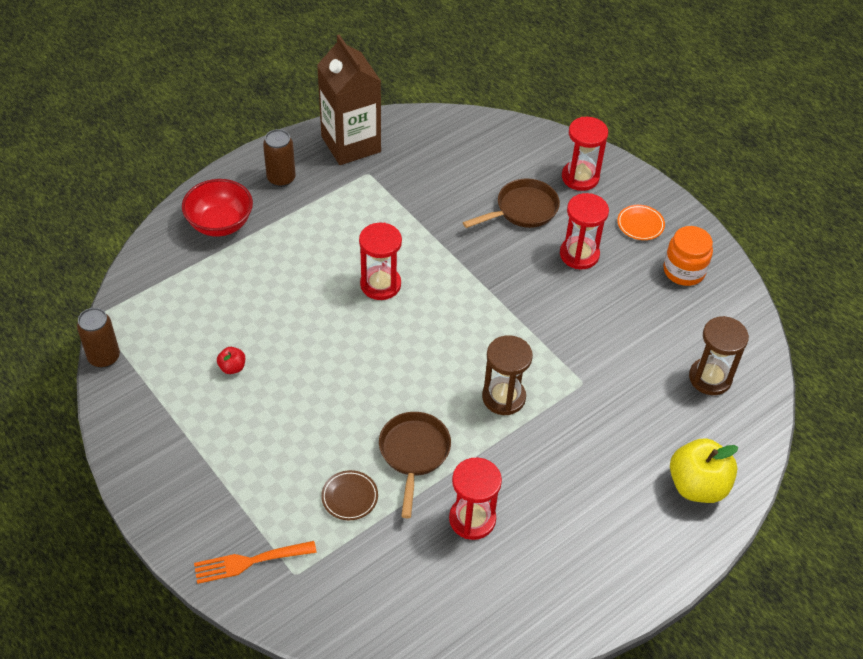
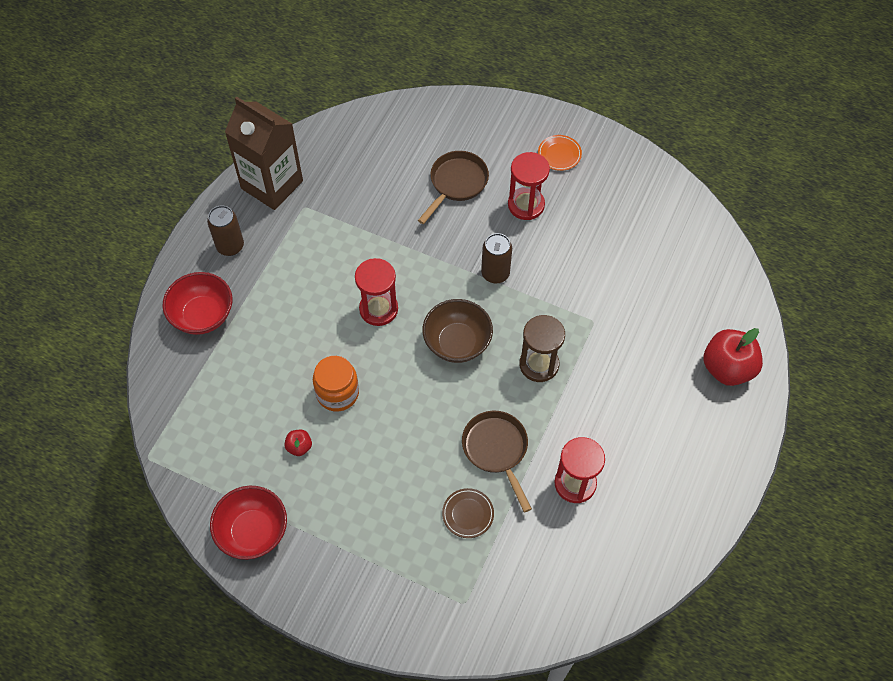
camera: 25 degrees left, 10 degrees up
(104, 357) = (180, 492): brown can -> brown can (495, 273)
(144, 419) = (253, 531): none -> red bowl
(249, 562) = (421, 612): orange fork -> none
(436, 344) = (457, 343): none -> brown bowl
(580, 177) = (486, 131): red hourglass -> none
(684, 271) = (616, 182): orange jar -> orange jar (337, 393)
(697, 485) = (727, 368): yellow apple -> red apple
(710, 378) = (687, 270): brown hourglass -> none

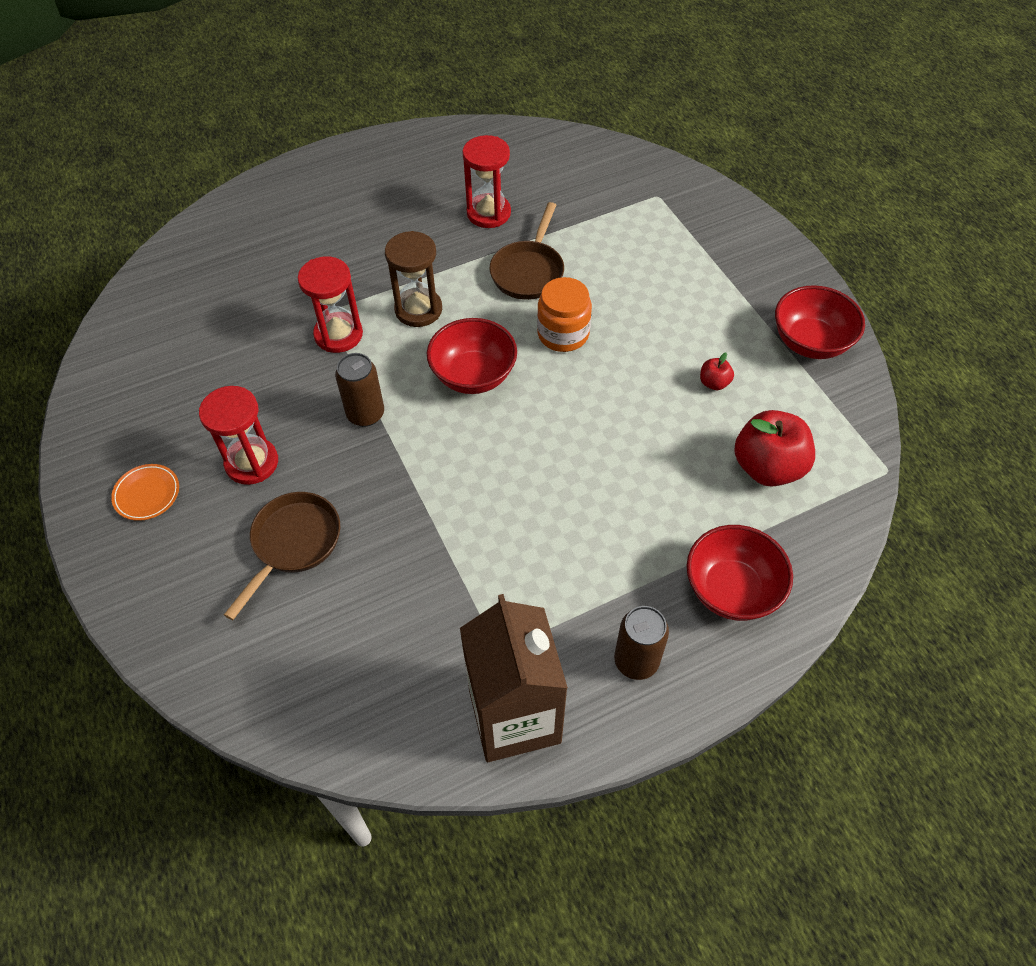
camera: 140 degrees left, 5 degrees down
(337, 393) = (636, 406): orange jar -> orange jar (563, 334)
(378, 309) = (521, 460): red hourglass -> red hourglass (338, 334)
(456, 183) = (293, 543): brown pan -> brown pan turned 135 degrees clockwise
(457, 343) = (473, 375): brown bowl -> red bowl
(468, 514) = (600, 244): brown plate -> none
(727, 368) = (268, 210): red apple -> red apple (767, 467)

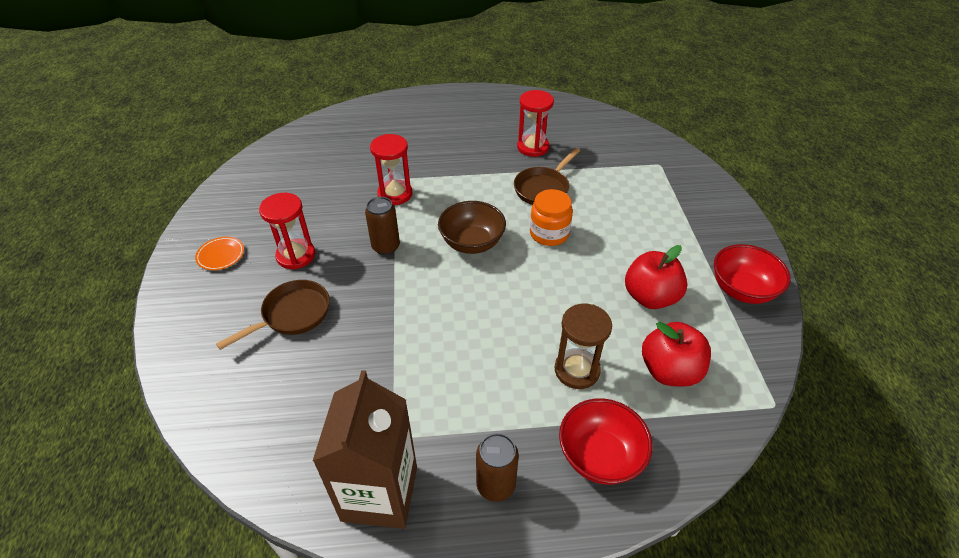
camera: 20 degrees right, 10 degrees down
(418, 309) = (455, 193): brown hourglass -> brown hourglass (577, 370)
(473, 375) = (472, 243): red bowl -> brown bowl
(714, 383) = (650, 297): red apple -> red apple, size x2.17

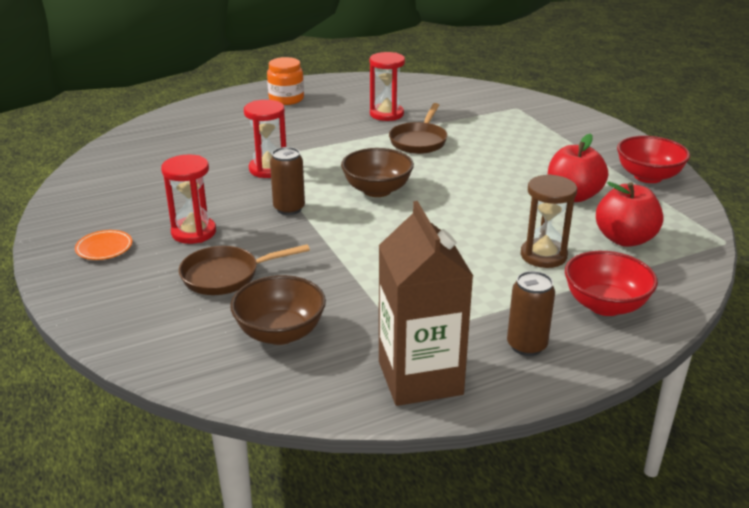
camera: 20 degrees left, 15 degrees down
(292, 315) = (226, 276): brown pan -> brown pan turned 135 degrees counterclockwise
(297, 397) = (280, 333): none -> brown bowl
(549, 233) = (448, 171): orange jar -> orange jar (286, 99)

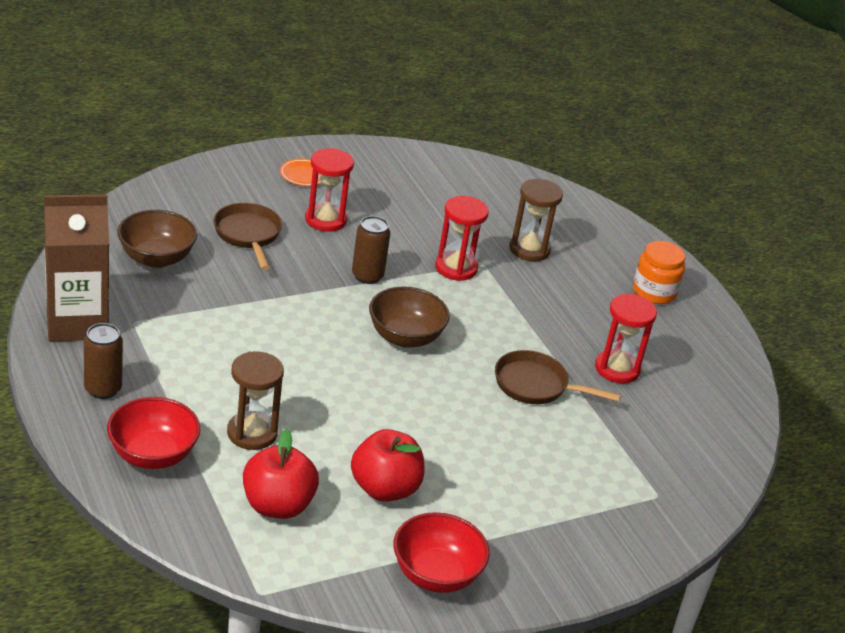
camera: 85 degrees right, 5 degrees up
(235, 140) = (529, 249): none -> brown hourglass

